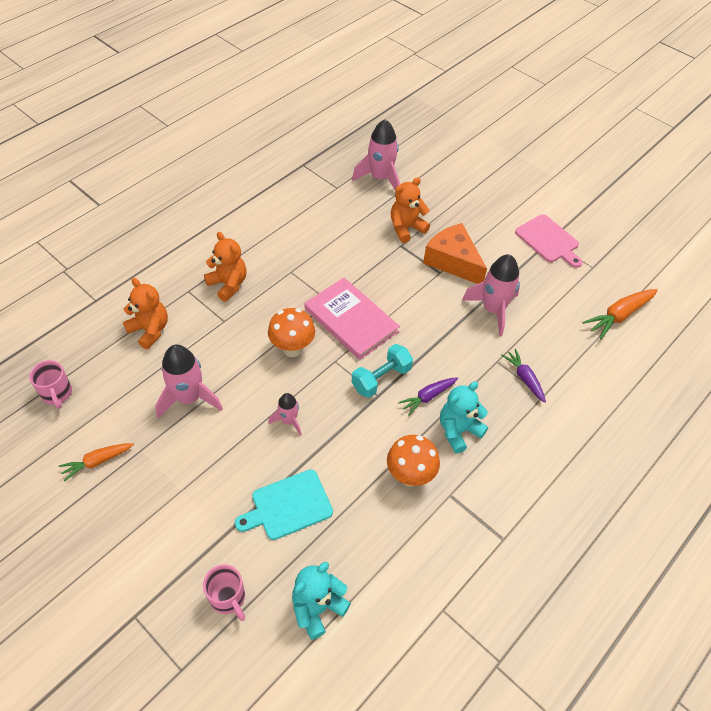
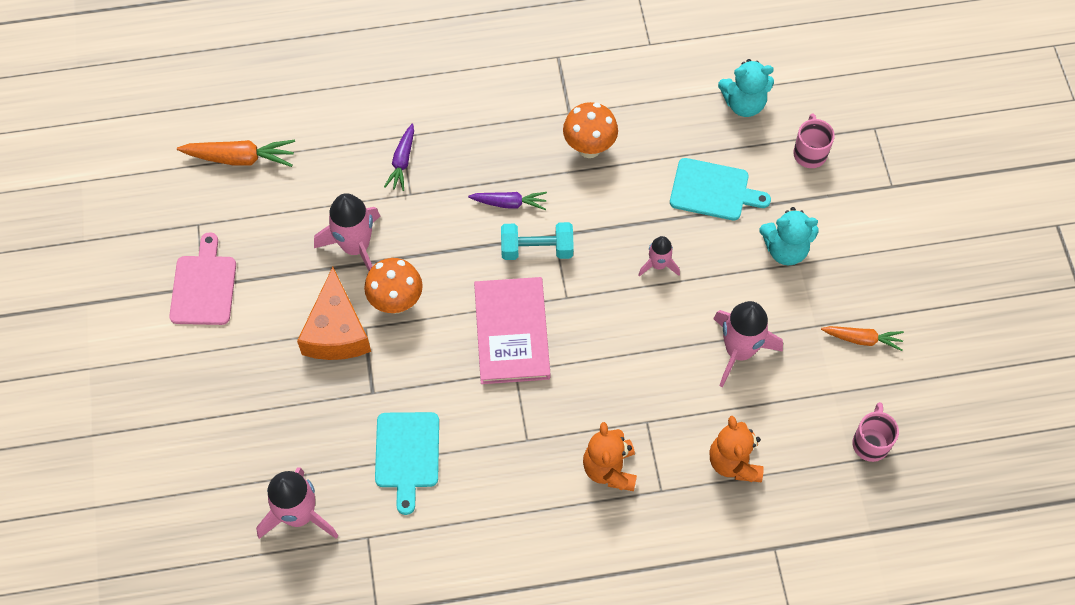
camera: 140 degrees left, 10 degrees up
(292, 349) = (598, 339): orange mushroom -> orange mushroom (396, 302)
(352, 229) = (407, 454): none -> turquoise cutting board
(406, 228) = (343, 412): orange teddy bear -> none
(458, 431) = (511, 156): turquoise teddy bear -> turquoise teddy bear (785, 249)

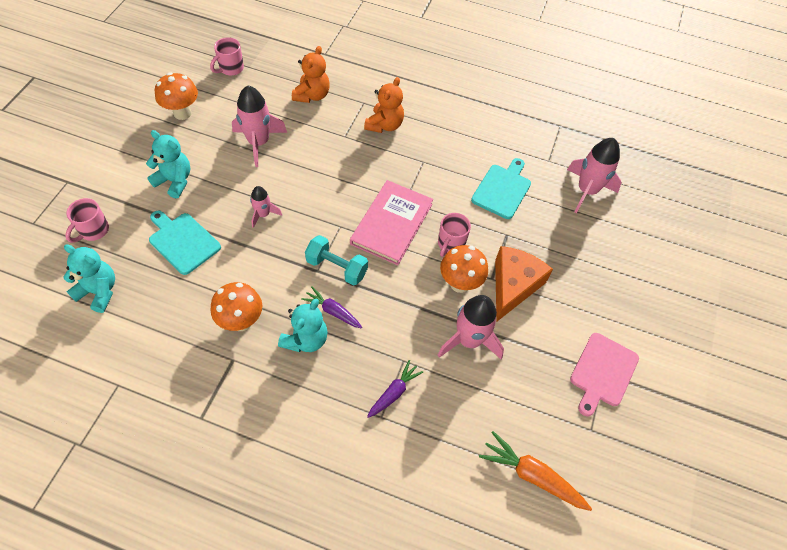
camera: 155 degrees left, 5 degrees down
(431, 344) = (450, 244): none -> pink mug
(516, 164) = (305, 339): none -> turquoise teddy bear
(862, 339) = (182, 113): orange carrot -> orange mushroom

